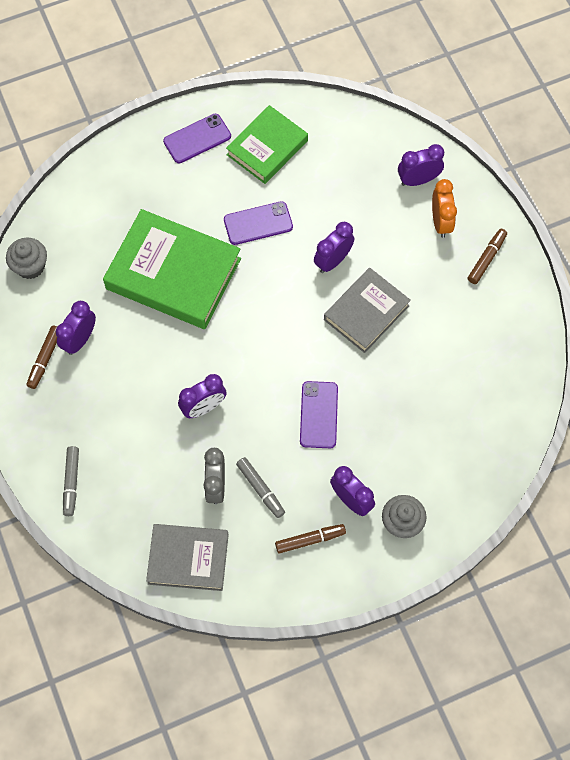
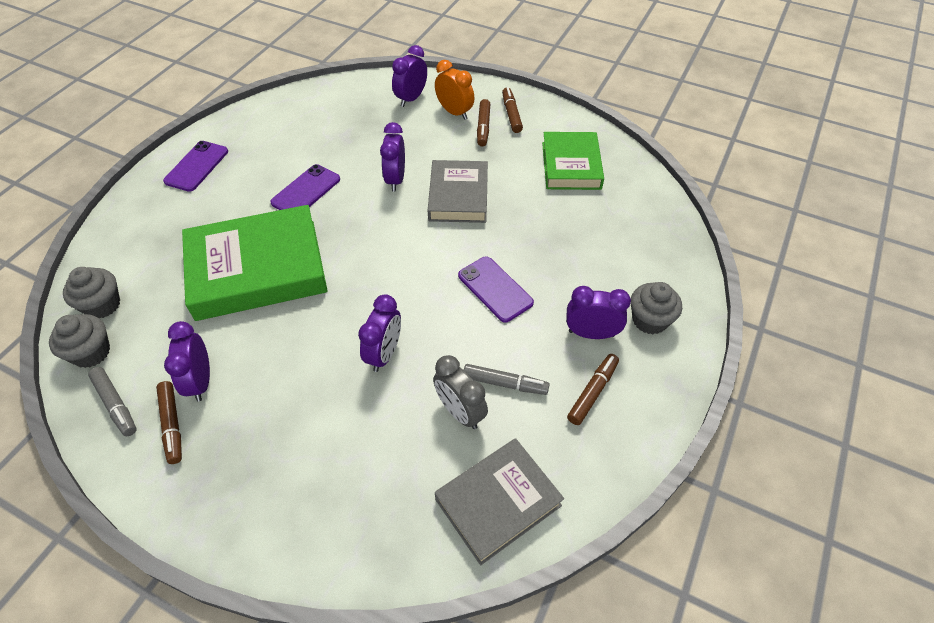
camera: 40 degrees left, 15 degrees down
(58, 230) = (102, 305): none -> grey cupcake
(71, 482) = (301, 525): grey marker -> grey marker (116, 404)
(267, 148) = (267, 141): green book -> green book (571, 165)
(450, 256) = (483, 127): none -> brown marker

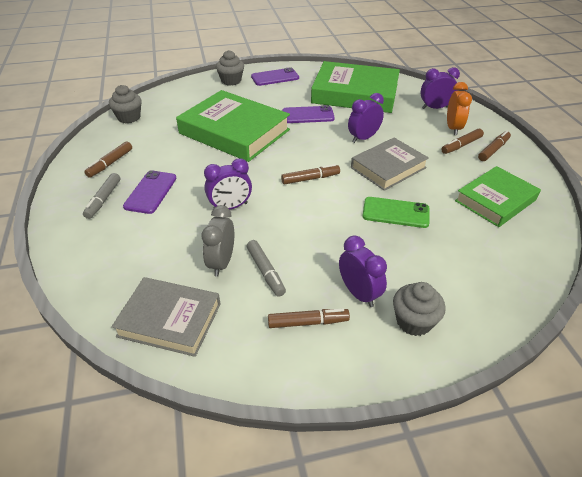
camera: 50 degrees right, 10 degrees down
(102, 305) = (159, 104): grey cupcake -> grey cupcake (231, 81)
(116, 404) = (106, 141): grey marker -> grey marker (103, 199)
(201, 381) = (144, 156): purple clock -> none
(315, 130) = (355, 93): none -> green book
(411, 262) = (310, 179): none -> brown marker
(495, 289) = (336, 225): purple phone -> purple phone (151, 192)
(522, 237) = (395, 213): none -> green phone

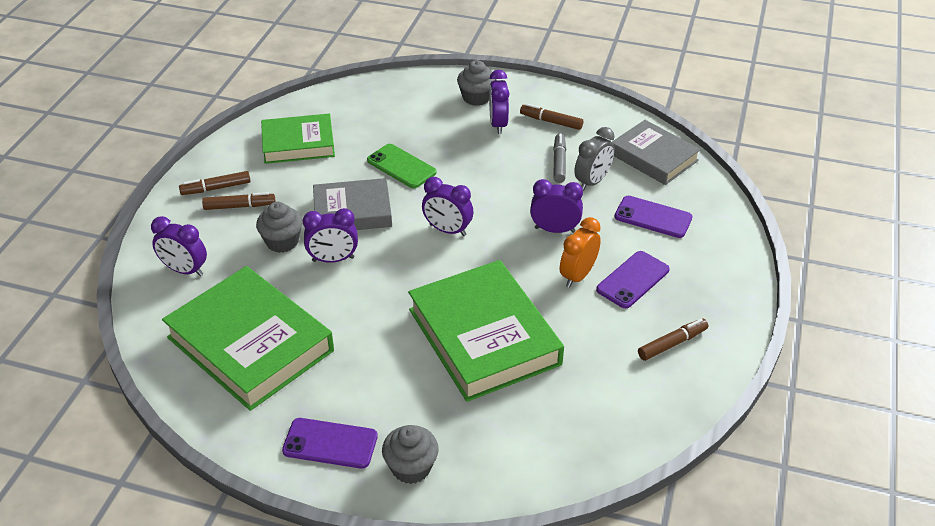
camera: 150 degrees left, 0 degrees up
(103, 199) = (689, 290): grey marker -> none
(129, 117) = (625, 434): grey cupcake -> grey cupcake (282, 242)
(308, 115) = (361, 327): purple phone -> purple phone (653, 217)
(310, 179) = (447, 230): brown marker -> purple clock
(453, 128) = (213, 231): orange clock -> orange clock (577, 276)

